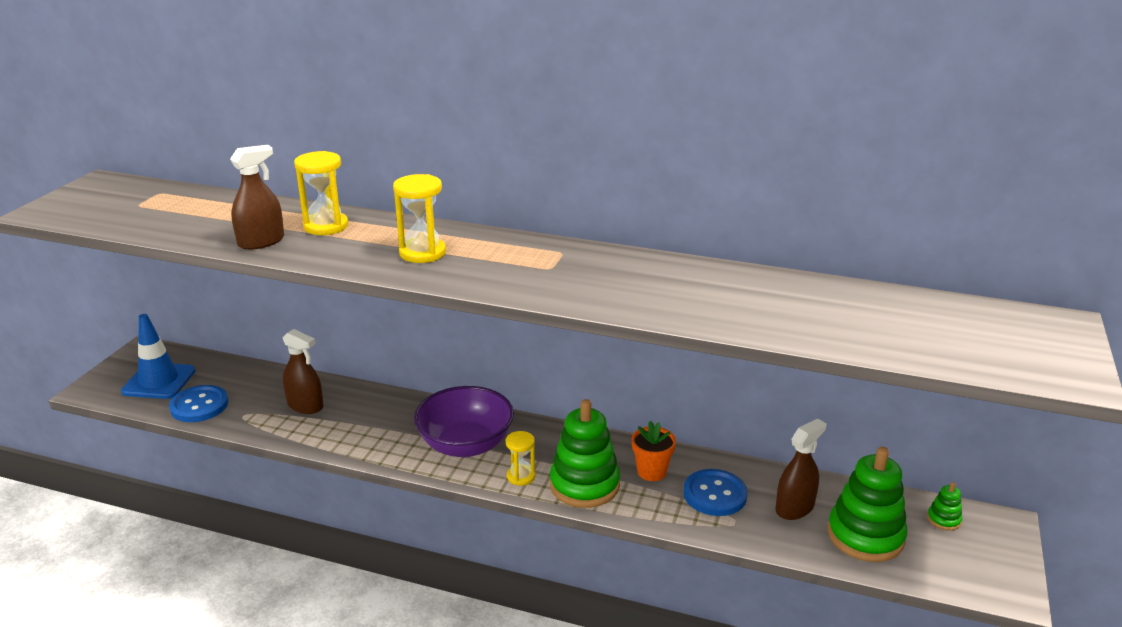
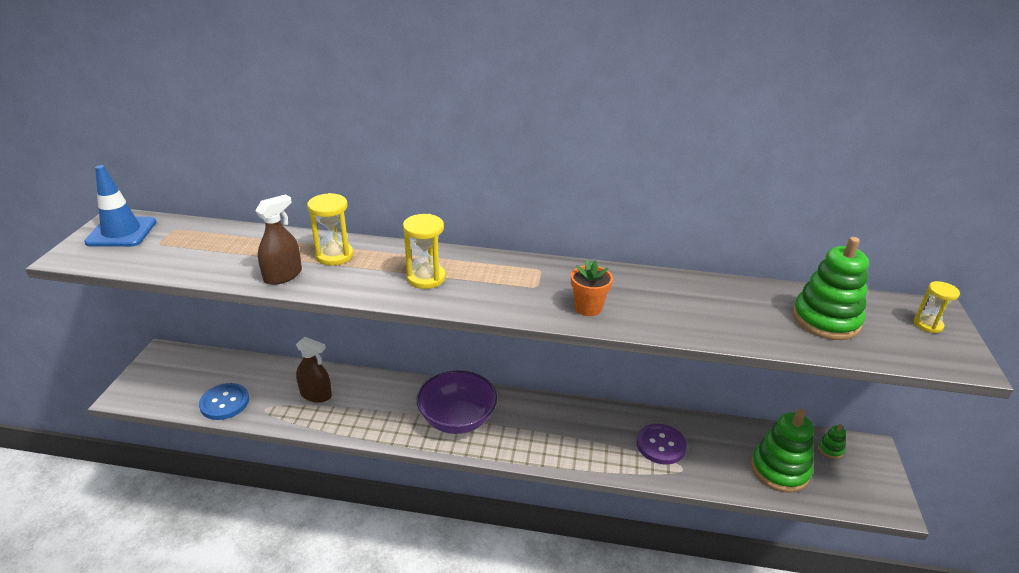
camera: 10 degrees left, 5 degrees up
(159, 381) = (183, 382): blue traffic cone -> blue traffic cone (121, 232)
(521, 476) = (508, 444): yellow hourglass -> yellow hourglass (927, 325)
(584, 485) = (560, 447): green stacking toy -> green stacking toy (825, 320)
(651, 472) = (608, 429): orange flower pot -> orange flower pot (588, 308)
(714, 494) = (661, 445): blue button -> purple button
(794, 508) = (722, 451): brown spray bottle -> none

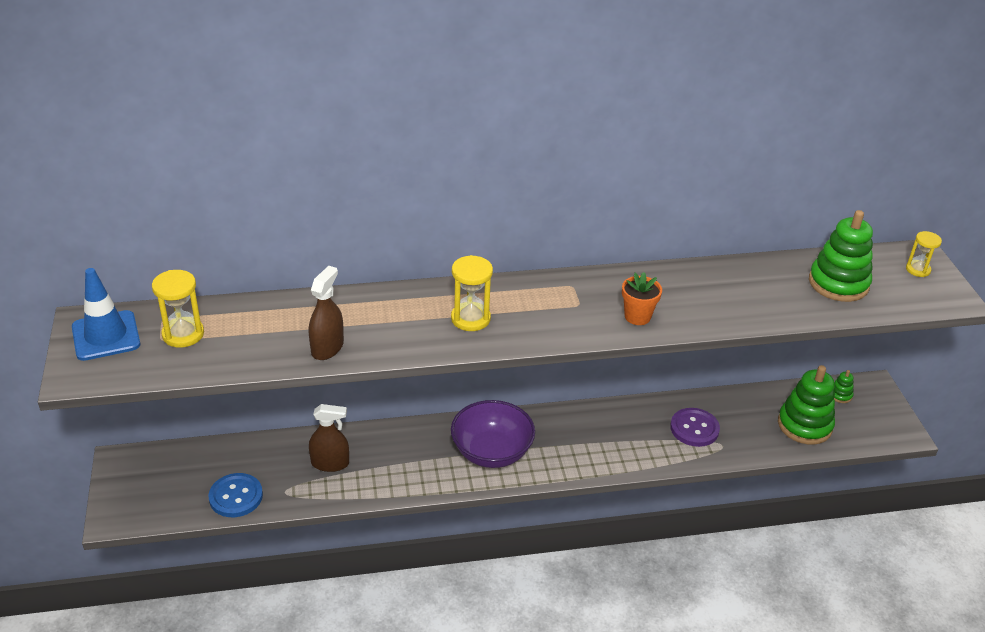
camera: 20 degrees left, 5 degrees up
(334, 255) = (362, 314): yellow hourglass -> yellow hourglass (183, 334)

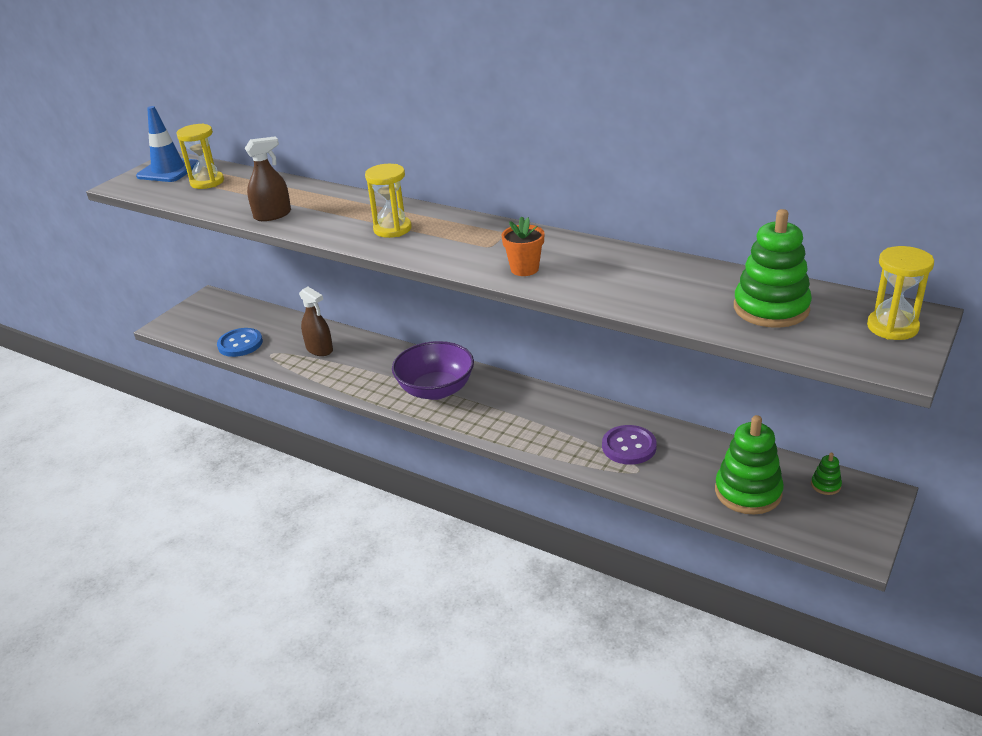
camera: 45 degrees right, 5 degrees down
(918, 270) = (892, 327): yellow hourglass -> yellow hourglass, size x1.53

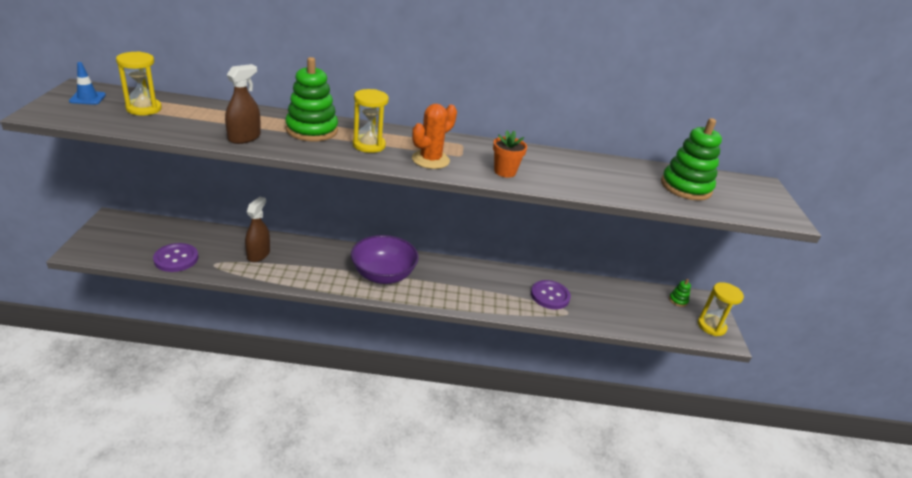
camera: 35 degrees left, 0 degrees up
(168, 170) = (87, 98): blue traffic cone -> blue traffic cone, size x0.57
(240, 344) = (176, 259): blue button -> purple button
(319, 349) = (258, 254): brown spray bottle -> brown spray bottle turned 90 degrees counterclockwise
(446, 249) = (430, 160): none -> orange cactus
(748, 492) = (641, 314): green stacking toy -> green stacking toy (312, 130)
(892, 327) = (758, 193): yellow hourglass -> yellow hourglass (711, 326)

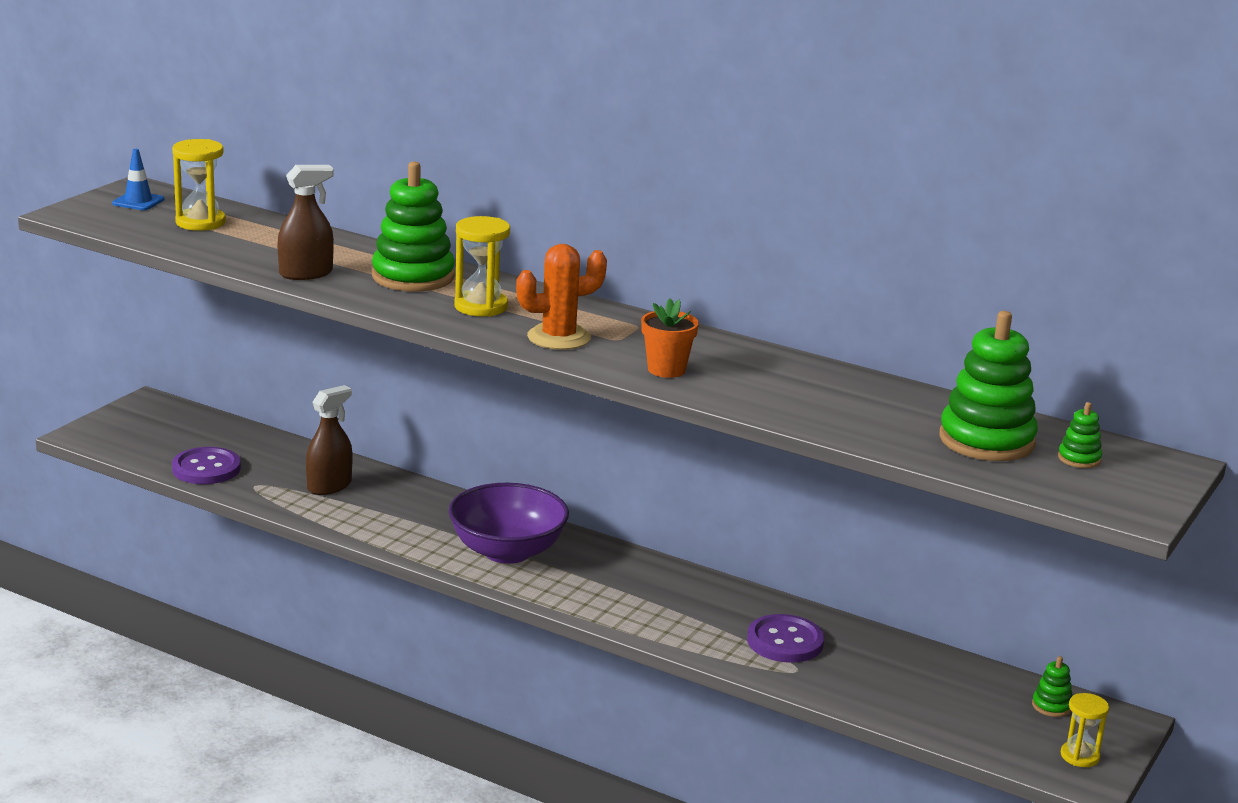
camera: 30 degrees right, 10 degrees down
(711, 326) = (1079, 756): yellow hourglass -> yellow hourglass, size x0.66
(730, 190) = (1079, 459): none -> green stacking toy

